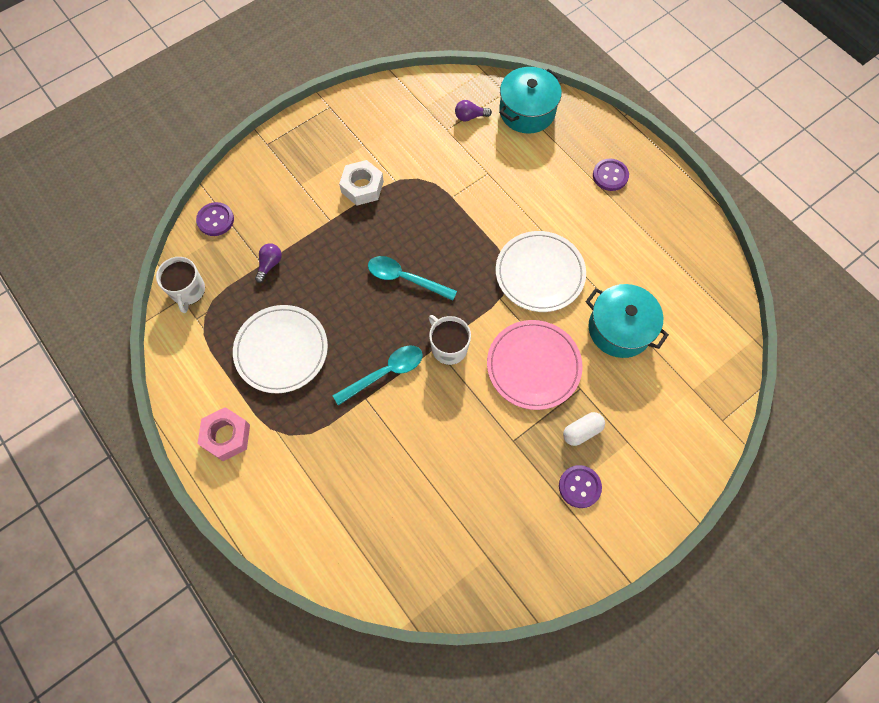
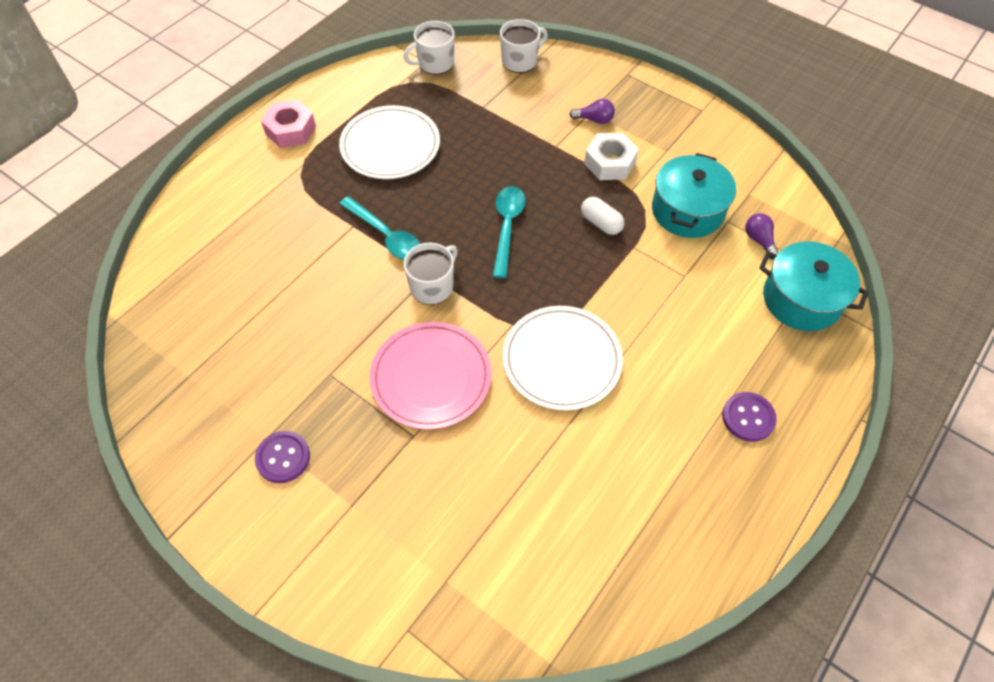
camera: 75 degrees right, 10 degrees down
(215, 220) = (520, 61): purple button -> white mug
(269, 264) = (484, 113): purple light bulb -> purple light bulb (594, 120)
(582, 431) = (355, 448): white capsule -> white capsule (601, 223)
(619, 329) = (511, 469): turquoise pot -> turquoise pot (687, 210)

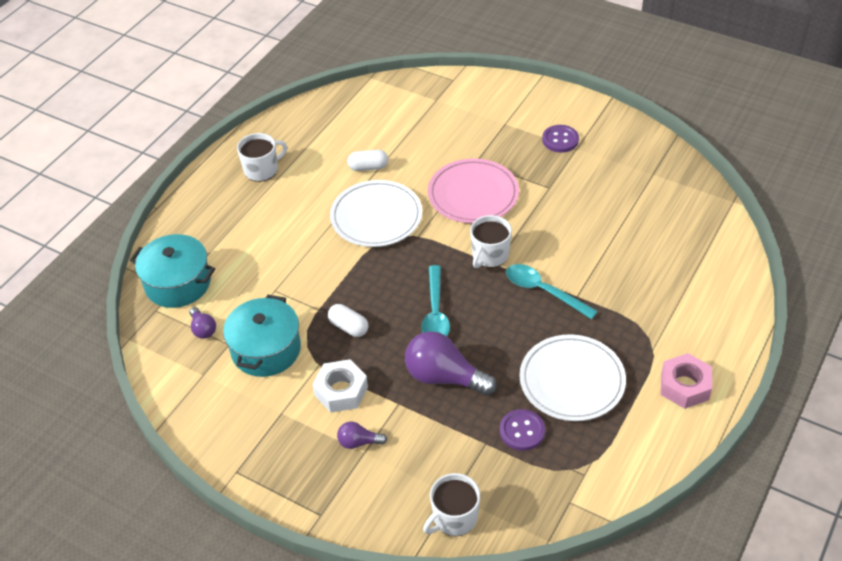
camera: 175 degrees right, 10 degrees down
(435, 63) = (558, 499): white mug -> white mug (262, 170)
(509, 163) = (444, 377): none -> purple light bulb
(567, 448) = (368, 167): none -> white capsule
(748, 417) = (239, 199): purple button -> purple button (522, 431)

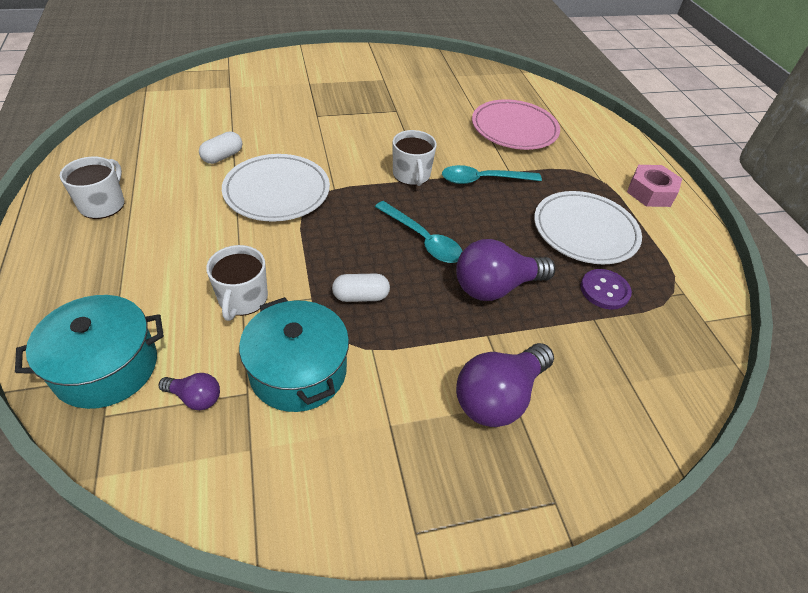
camera: 50 degrees left, 0 degrees up
(341, 391) = (424, 360): white nut -> none
(359, 442) = (499, 397): purple light bulb -> purple light bulb, size x2.01
(454, 518) = (657, 402): white mug -> white mug (242, 299)
(473, 194) = (343, 139): pink plate -> pink plate (514, 129)
(560, 140) = (365, 78): purple button -> none

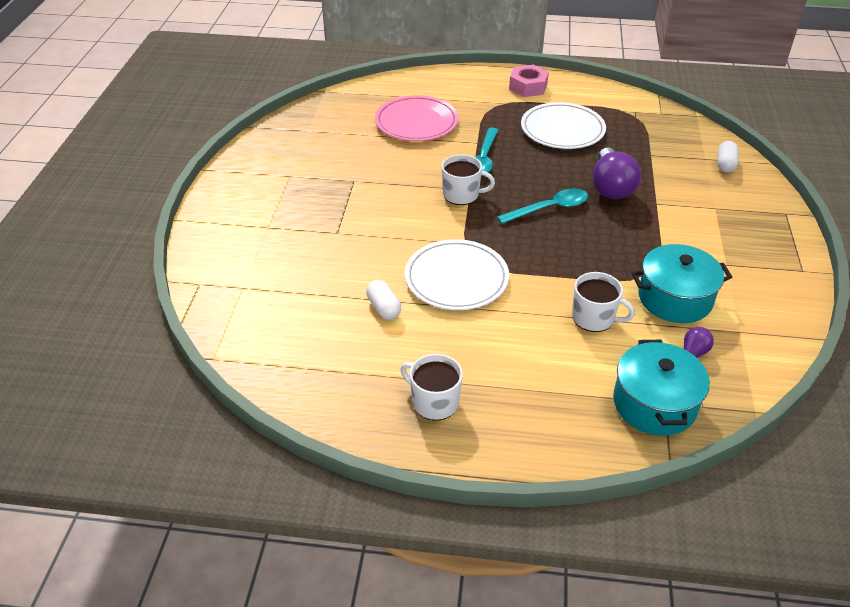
camera: 65 degrees left, 5 degrees down
(361, 296) = (606, 254): white capsule -> white capsule (725, 164)
(499, 397) = (709, 213): purple light bulb -> none
(604, 290) = (625, 141): purple button -> none

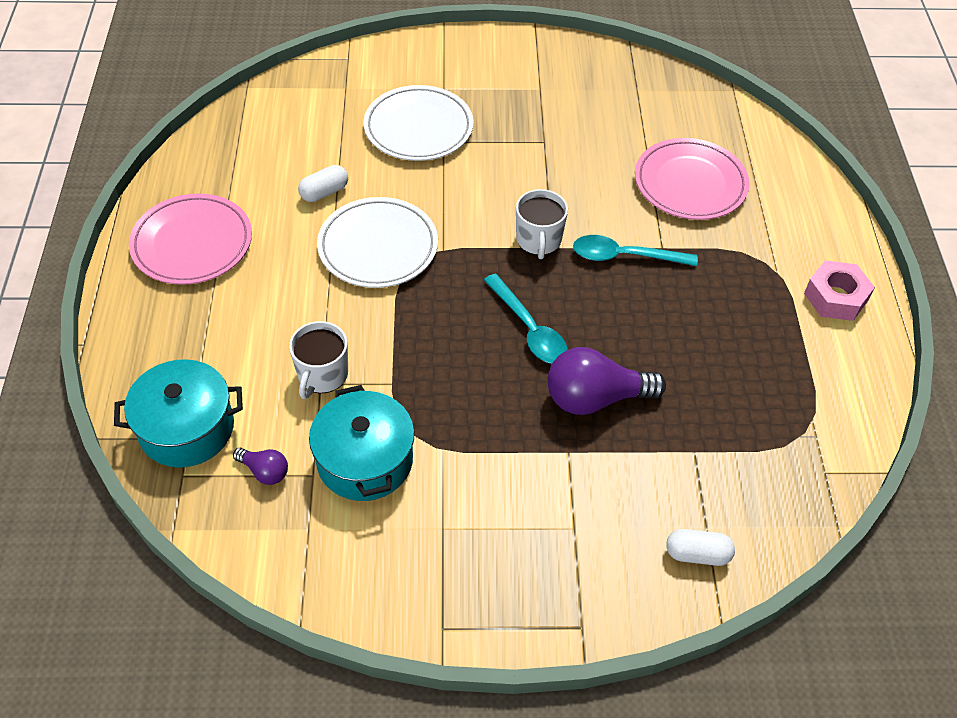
camera: 80 degrees right, 10 degrees up
(434, 402) = (192, 243): white mug -> pink plate
(562, 130) = (727, 341): white plate -> white plate (418, 127)

